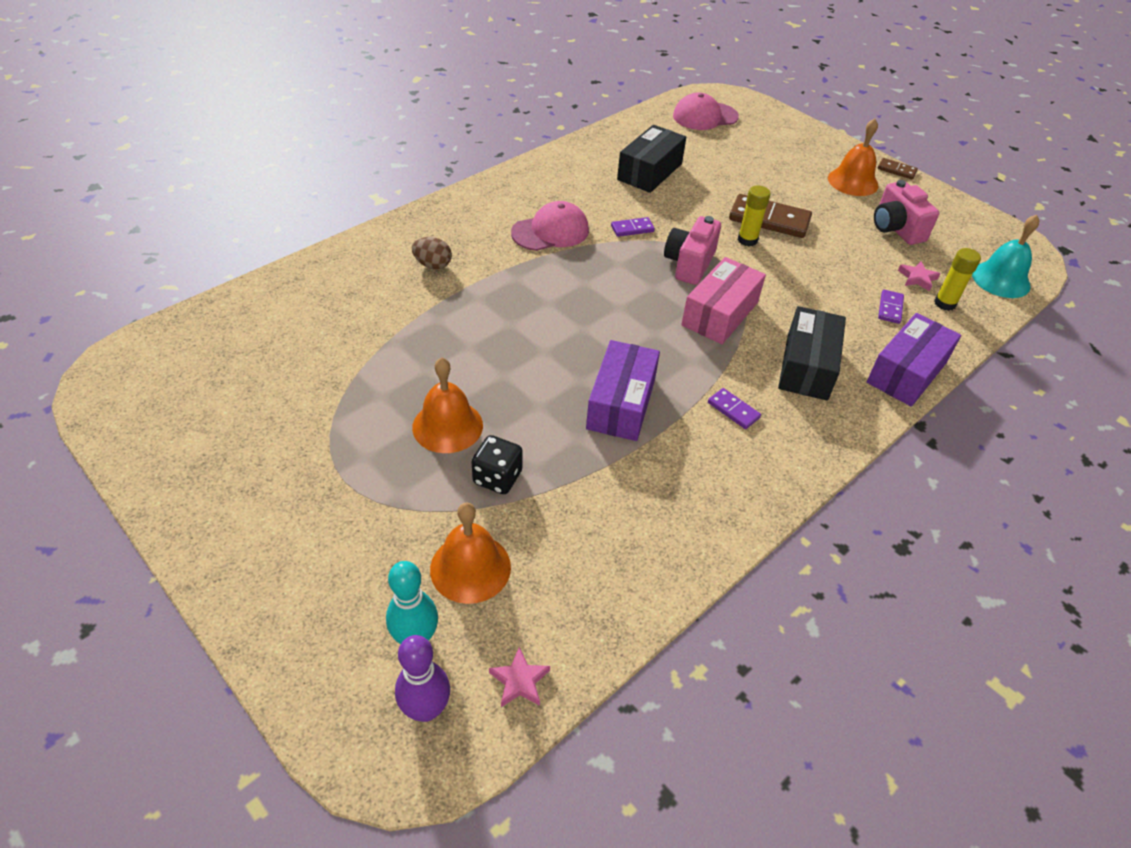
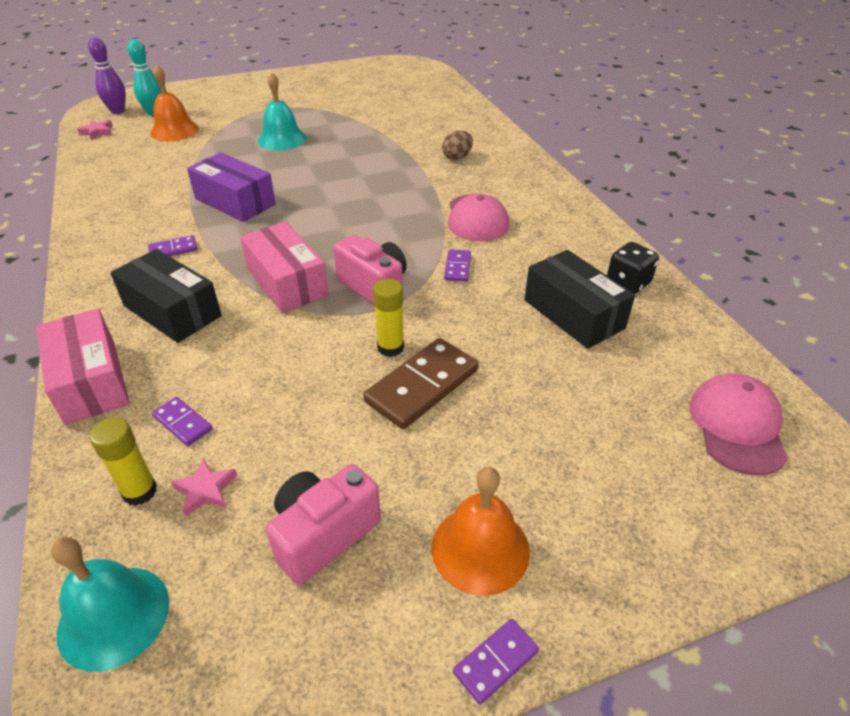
camera: 115 degrees right, 5 degrees down
(447, 426) = (282, 139): orange bell -> turquoise bell
(497, 478) = (224, 147): black dice -> black dice (628, 283)
(896, 170) = (496, 662): brown domino -> purple domino
(896, 229) = (323, 534): pink camera -> pink camera turned 45 degrees counterclockwise
(906, 372) = (91, 381): purple box -> pink box

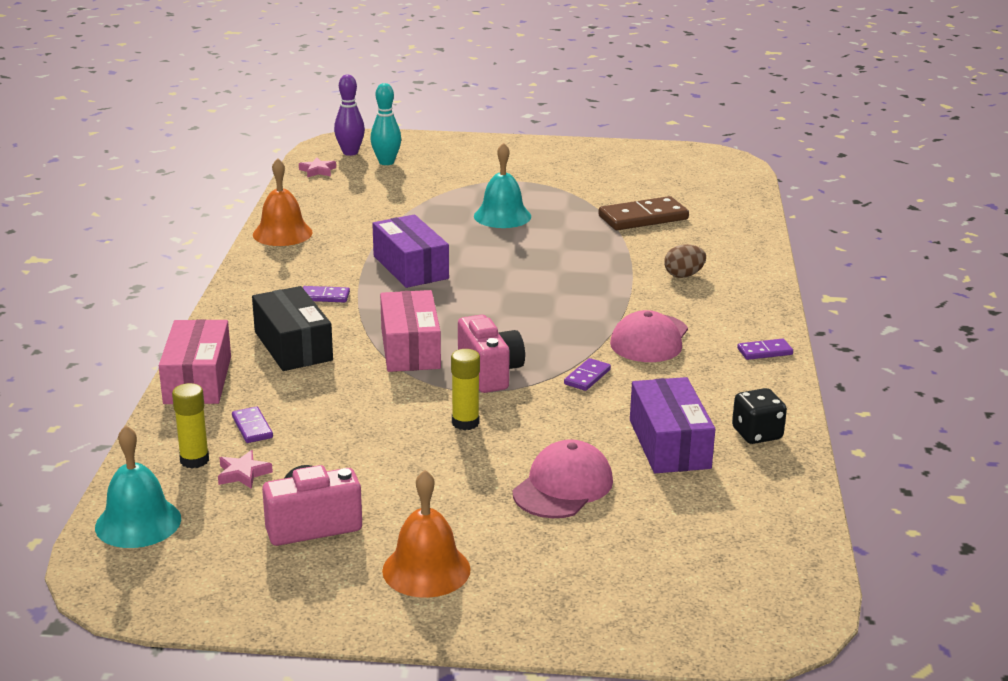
camera: 25 degrees right, 15 degrees down
(174, 130) = (395, 184): orange bell -> orange bell (282, 233)
(422, 386) = (470, 457): brown domino -> brown domino (643, 218)
(496, 662) = (383, 629): purple domino -> purple domino (764, 352)
(573, 314) = (669, 444): black box -> purple box
(737, 426) = (740, 566): pink cap -> pink cap (563, 486)

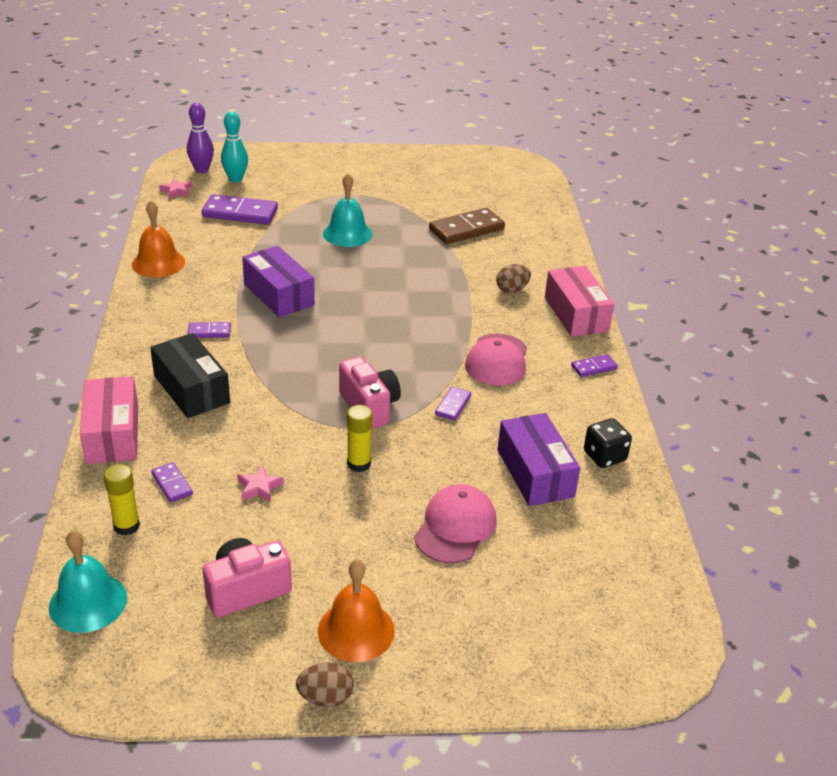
camera: 10 degrees left, 10 degrees up
(243, 474) = (173, 537): pink star -> pink star (259, 487)
(378, 625) = (325, 697): none -> brown egg
(384, 193) = (240, 213): none -> purple domino
(410, 348) = (295, 385): pink box -> pink box (576, 314)

